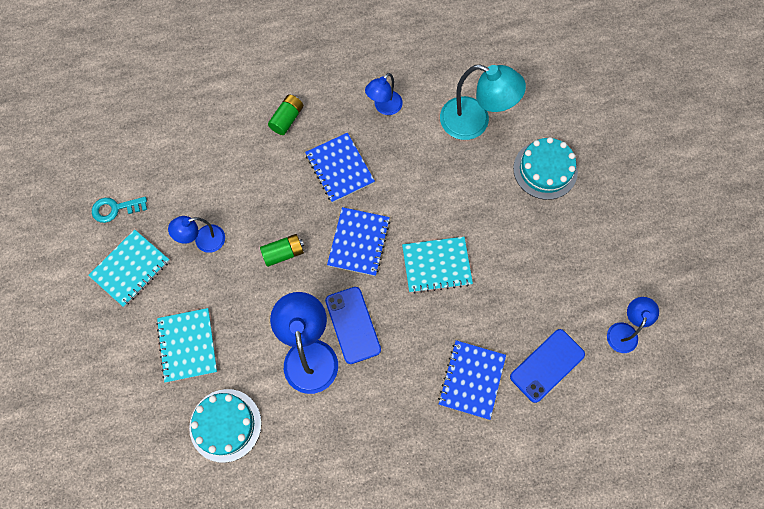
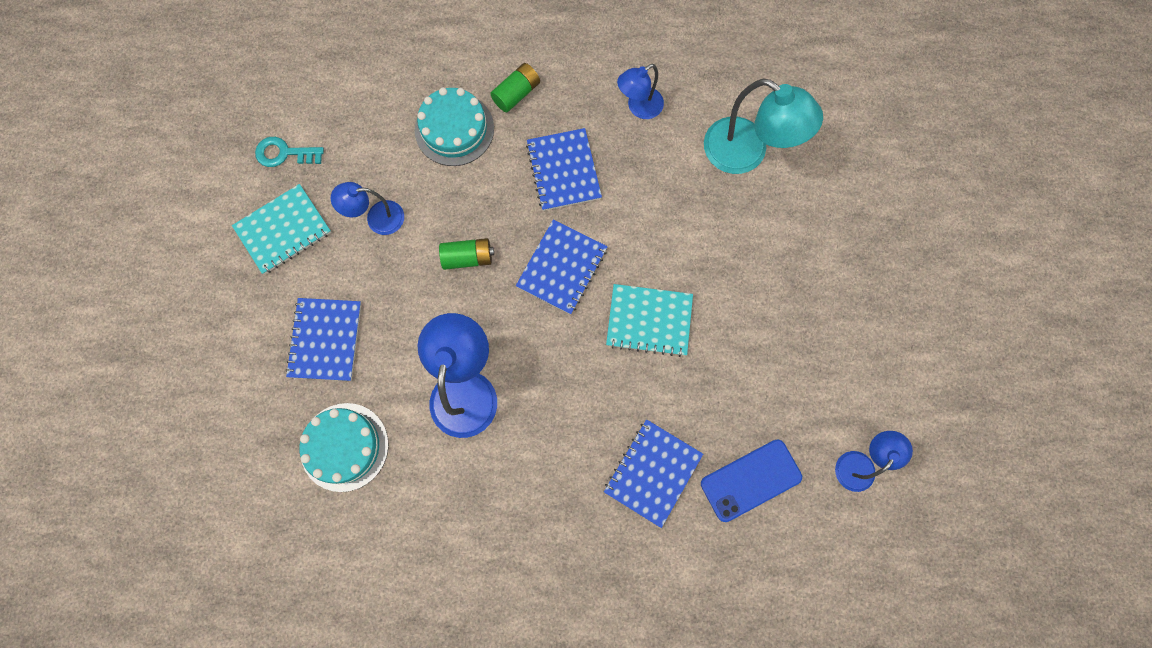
camera: 15 degrees right, 5 degrees up
(187, 345) = (325, 340): turquoise notebook -> blue notebook
(352, 325) = (527, 367): blue phone -> none
(545, 170) = (818, 236): turquoise cake -> turquoise cake (454, 129)

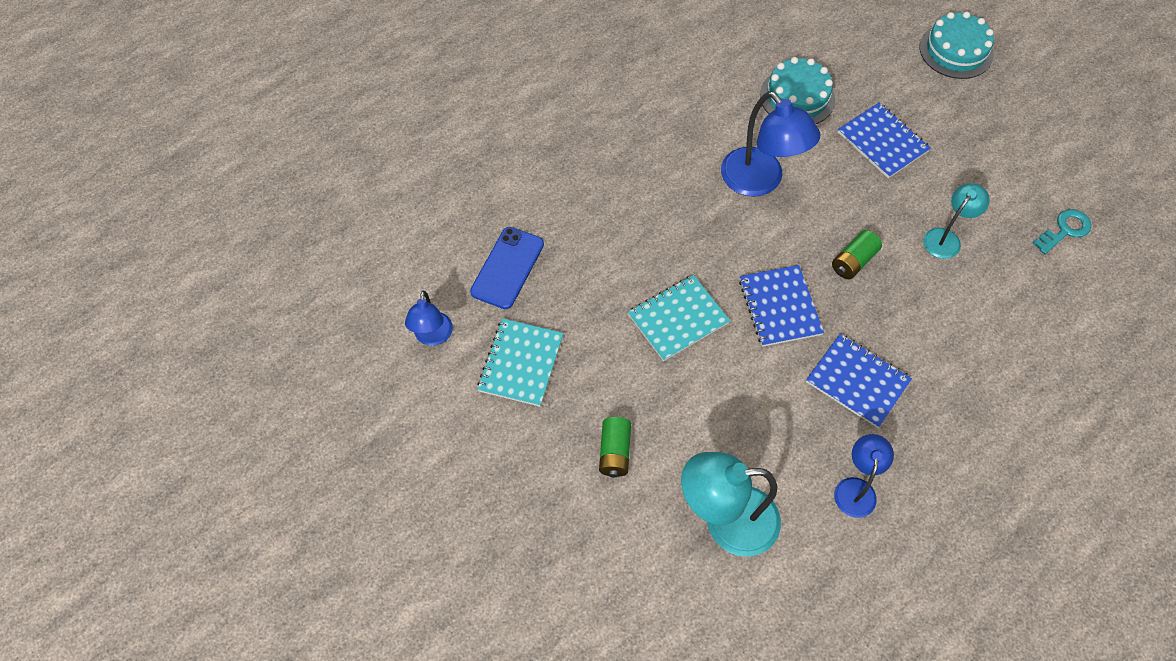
camera: 140 degrees right, 15 degrees down
(283, 230) = (996, 182): turquoise notebook -> turquoise notebook (520, 363)
(377, 218) = (946, 238): blue lamp -> turquoise lamp
(454, 129) = (974, 346): turquoise cake -> turquoise cake (956, 51)
(516, 93) = (964, 416): green battery -> green battery (614, 452)
(652, 472) = (582, 223): blue notebook -> none

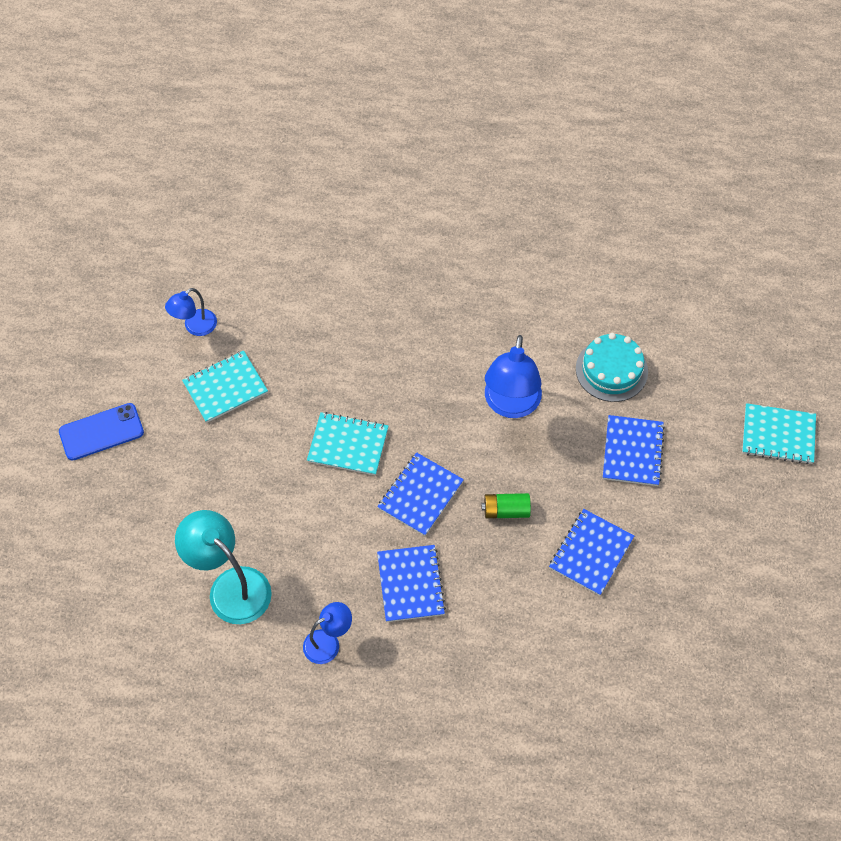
camera: 45 degrees right, 0 degrees up
(507, 268) = (285, 322): blue phone -> blue phone (101, 432)
(614, 452) = (216, 488): green battery -> none
(946, 238) = (591, 553): turquoise lamp -> blue notebook
(956, 51) = (778, 435): turquoise cake -> turquoise notebook
(1065, 230) = (685, 624): turquoise key -> none

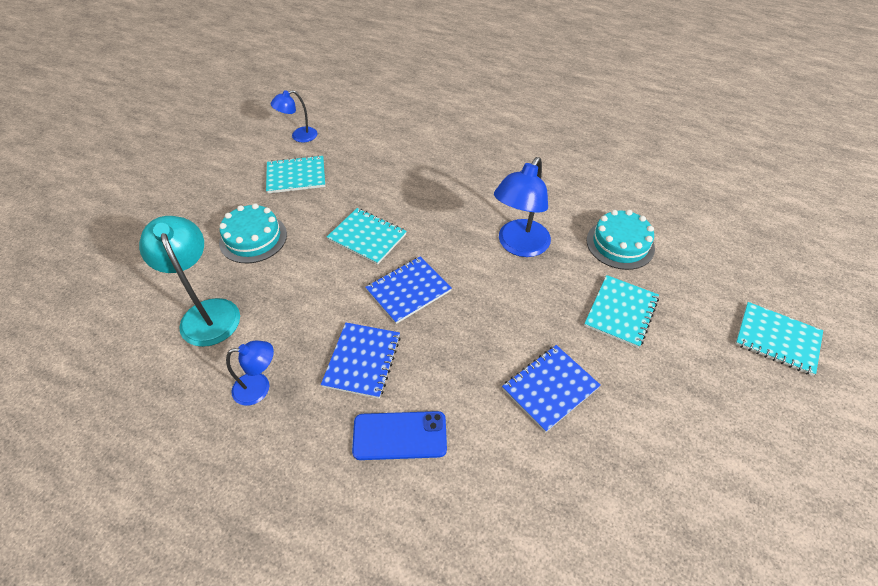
camera: 20 degrees right, 10 degrees down
(101, 432) = (189, 179): blue phone -> blue phone (400, 435)
(225, 486) = (253, 238): none -> turquoise cake
(506, 511) = (480, 325): green battery -> none
(632, 452) = (621, 312): blue notebook -> turquoise notebook

